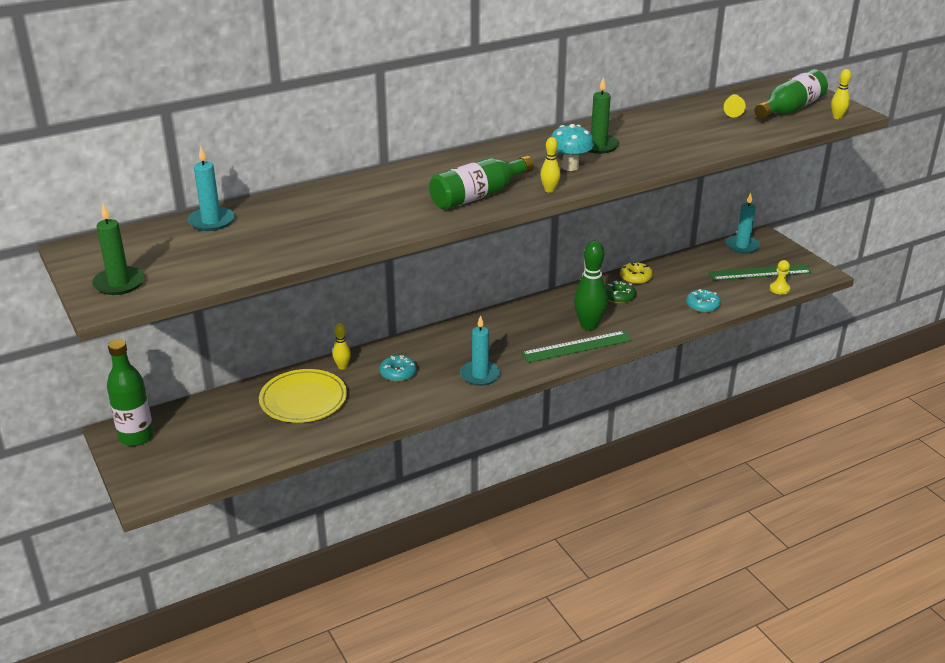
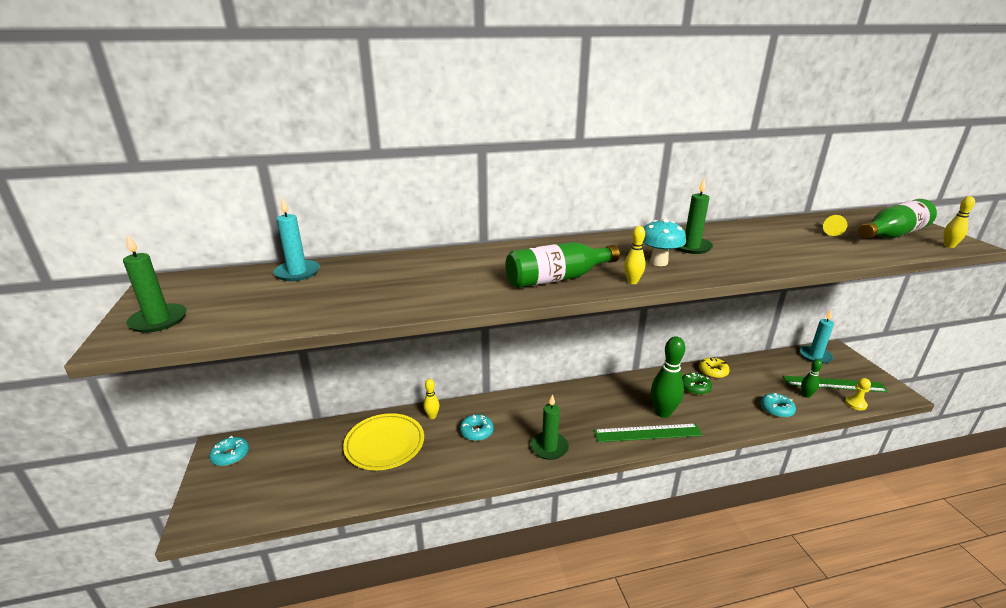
camera: 15 degrees right, 5 degrees down
(136, 437) = (230, 455): green bottle -> turquoise donut
(480, 375) = (549, 447): turquoise candle -> green candle
(731, 288) = (806, 395): none -> green bowling pin

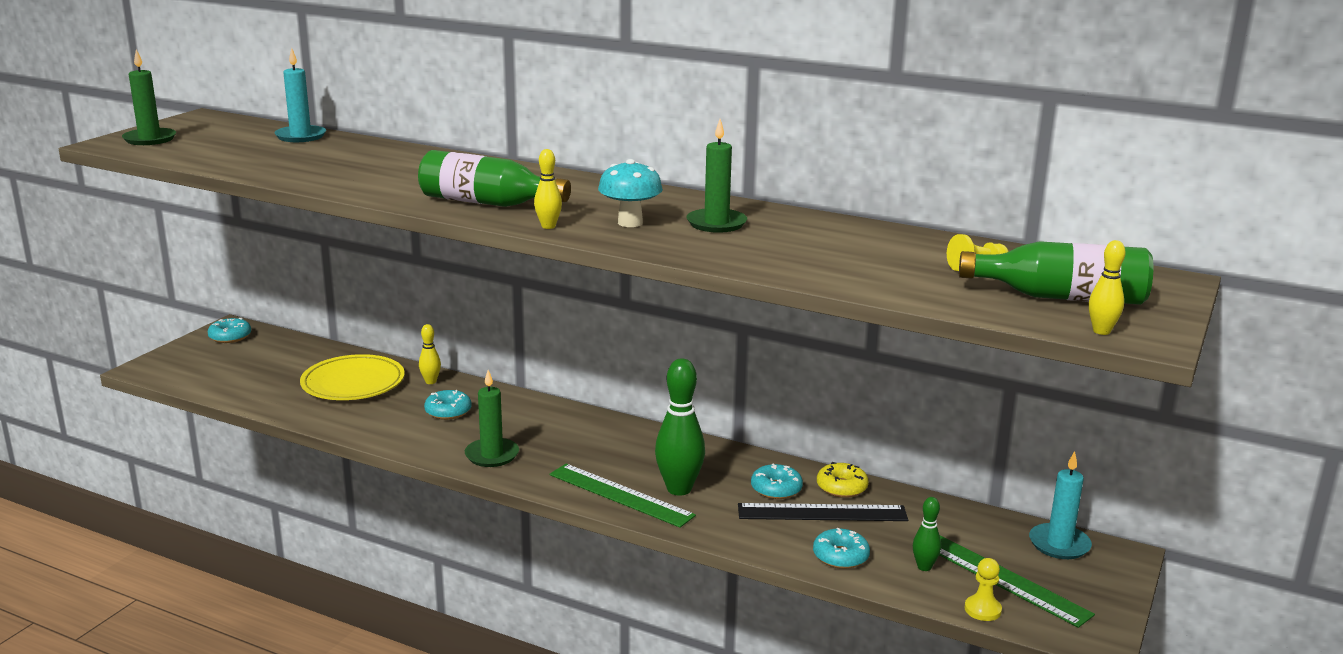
camera: 40 degrees right, 5 degrees down
(695, 387) = (776, 489): green donut -> turquoise donut
(731, 390) = (822, 513): none -> black ruler

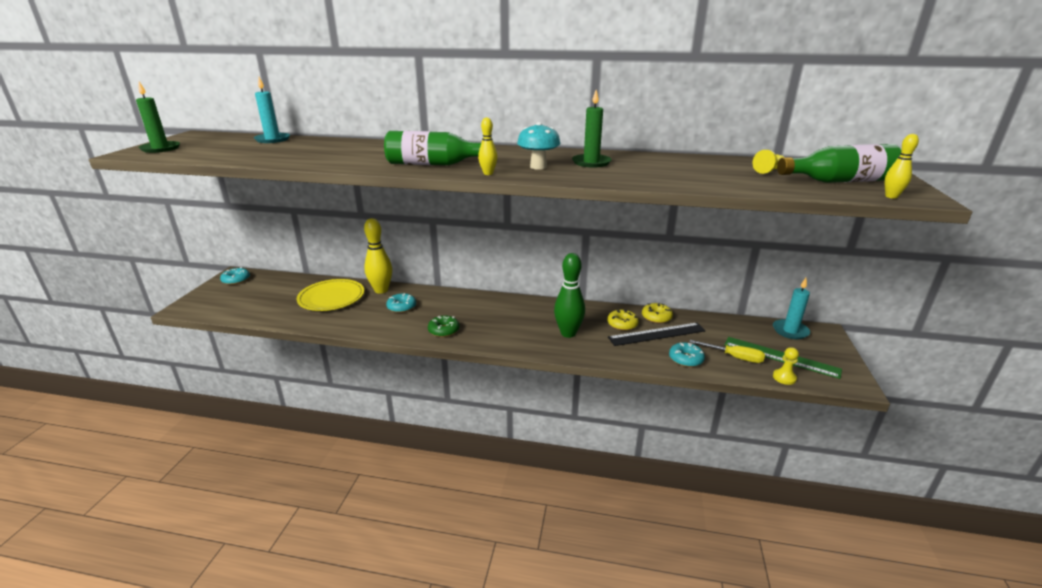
camera: 15 degrees left, 5 degrees up
(431, 382) = (381, 290): yellow bowling pin -> yellow bowling pin, size x1.96
(492, 455) = (444, 330): green candle -> green donut
(620, 495) = (536, 343): green ruler -> none
(776, 489) = (622, 324): turquoise donut -> yellow donut
(924, 567) = (734, 357): green bowling pin -> yellow screwdriver

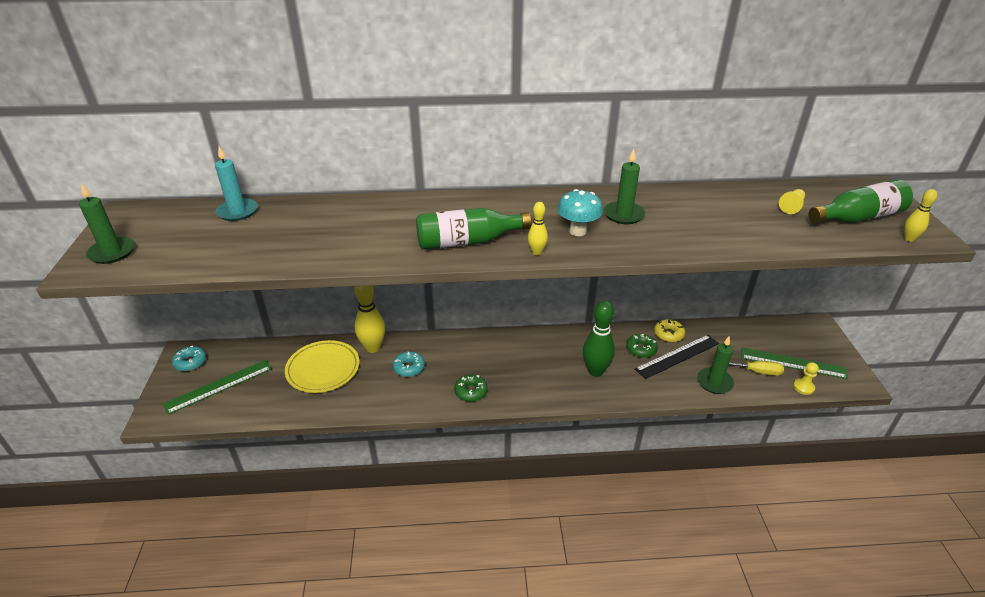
camera: 15 degrees left, 10 degrees up
(245, 297) = (219, 386): none -> green ruler
(622, 324) = (641, 349): yellow donut -> green donut
(685, 359) = (714, 382): turquoise donut -> green candle
(790, 331) = (790, 329): turquoise candle -> none

